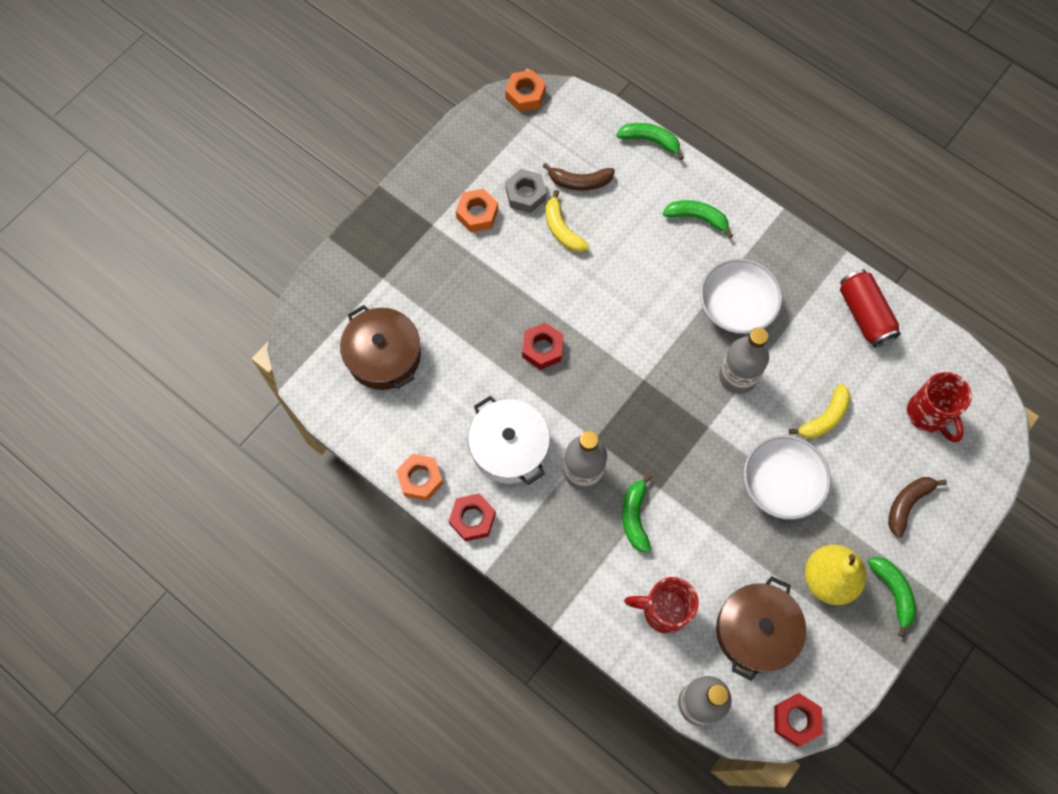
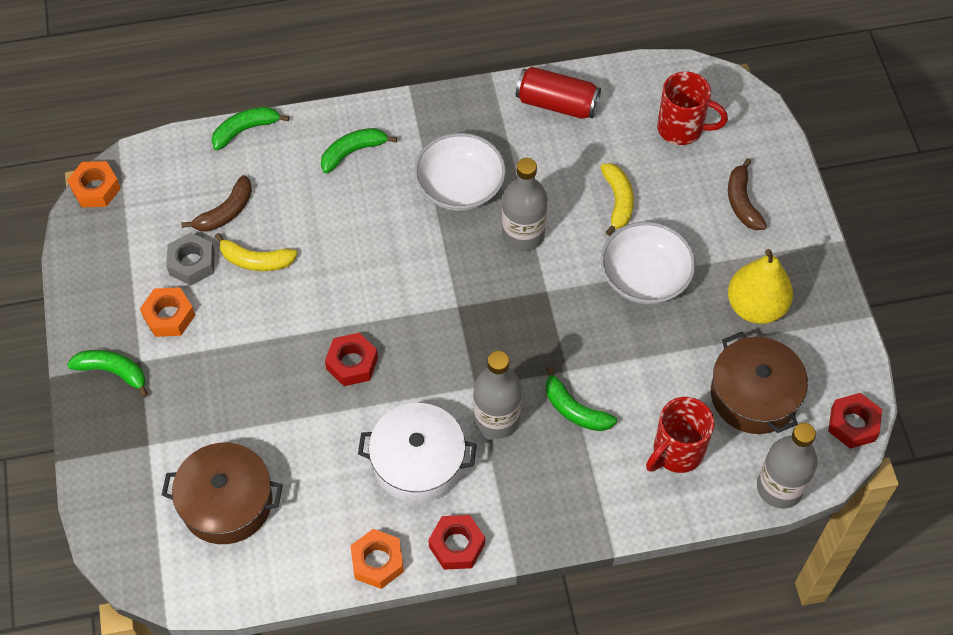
camera: 50 degrees left, 10 degrees down
(893, 592) = (805, 270): green banana -> green banana (113, 372)

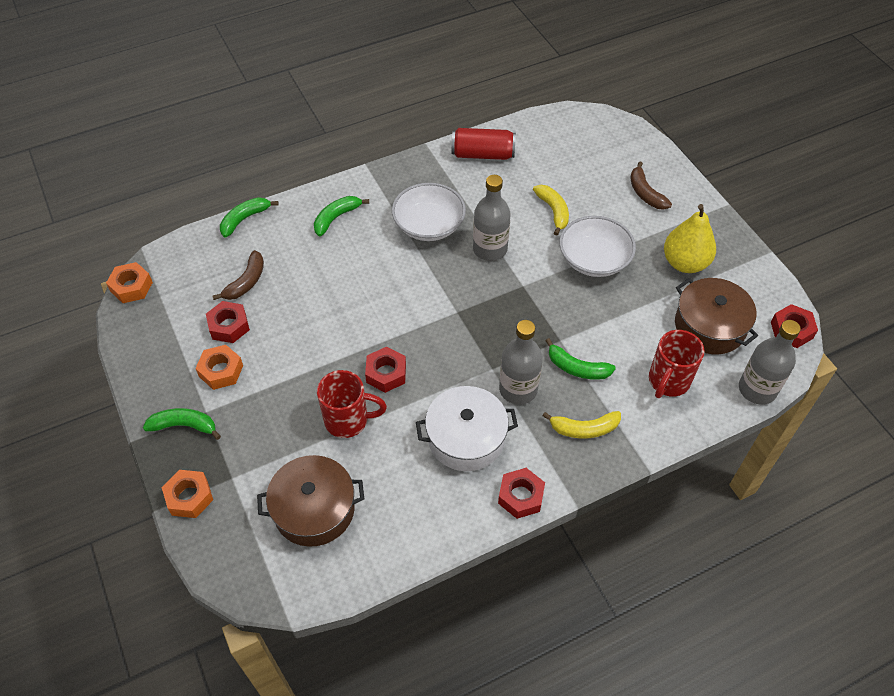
camera: 15 degrees left, 5 degrees down
(192, 263) = (229, 326): grey nut -> red nut
(256, 261) = (282, 313): yellow banana -> yellow banana (584, 429)
(377, 562) = (459, 526): orange nut -> orange nut (189, 497)
(682, 129) = (581, 153): red mug -> red mug (348, 420)

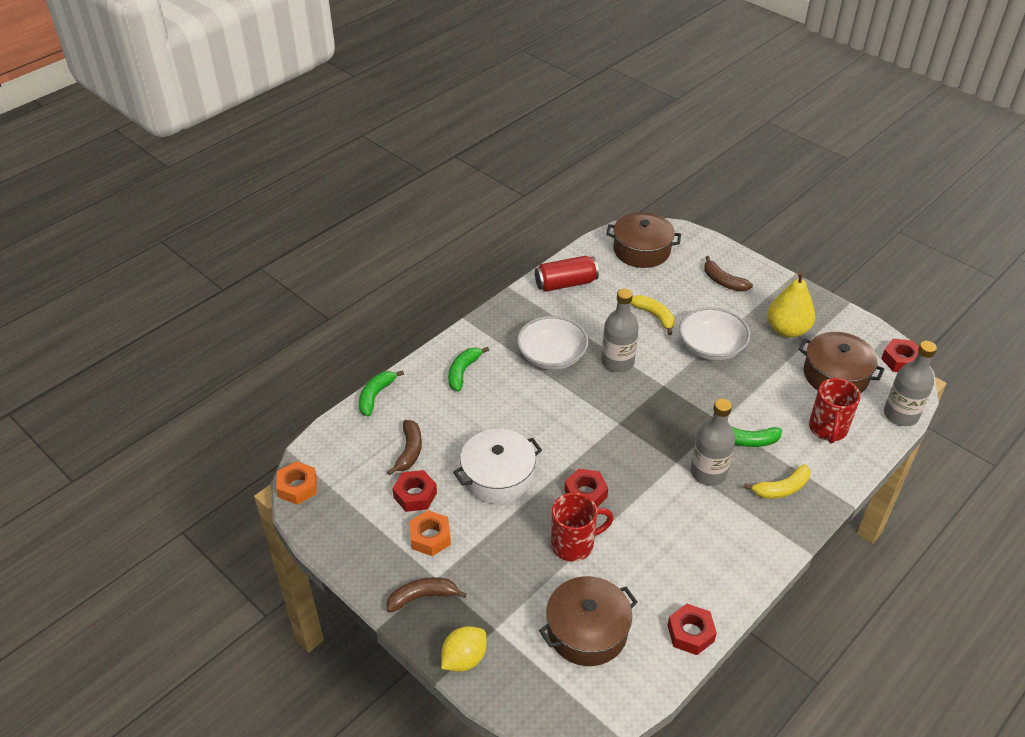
camera: 20 degrees left, 10 degrees down
(184, 425) = (422, 597): green banana -> brown banana
(189, 497) = (464, 659): orange nut -> yellow lemon
(466, 438) = (687, 527): white pot -> white pot (498, 477)
(520, 496) = (761, 561): red nut -> red nut (690, 633)
(578, 138) = (641, 250): none -> brown pot

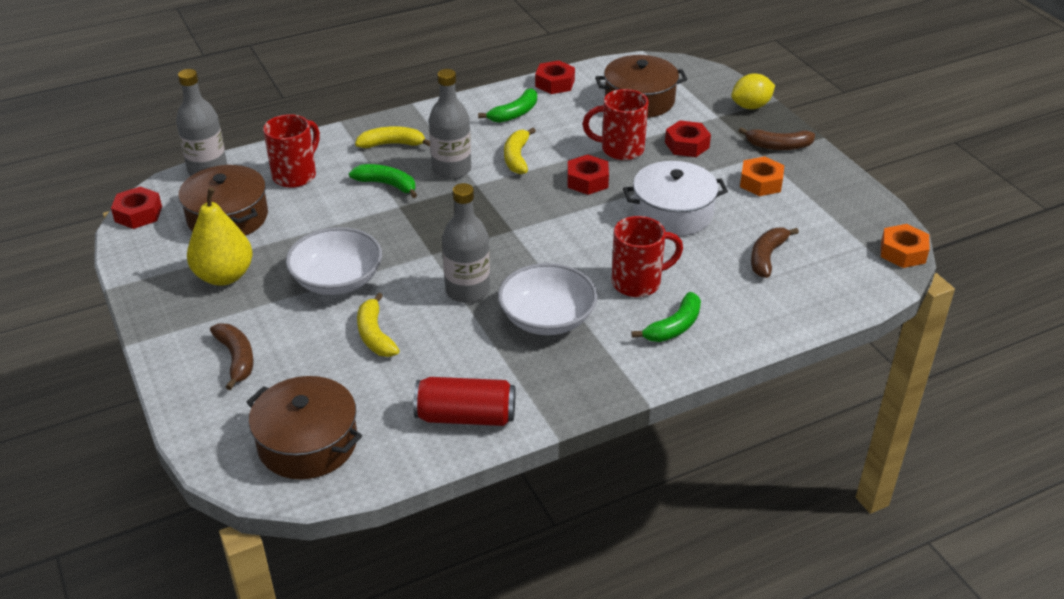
camera: 160 degrees left, 5 degrees down
(375, 396) = (799, 325): green banana -> green banana (514, 113)
(415, 495) = (769, 217): red nut -> red nut (687, 145)
(501, 400) = (638, 283): none -> red mug
(662, 504) = (516, 157): none -> yellow banana

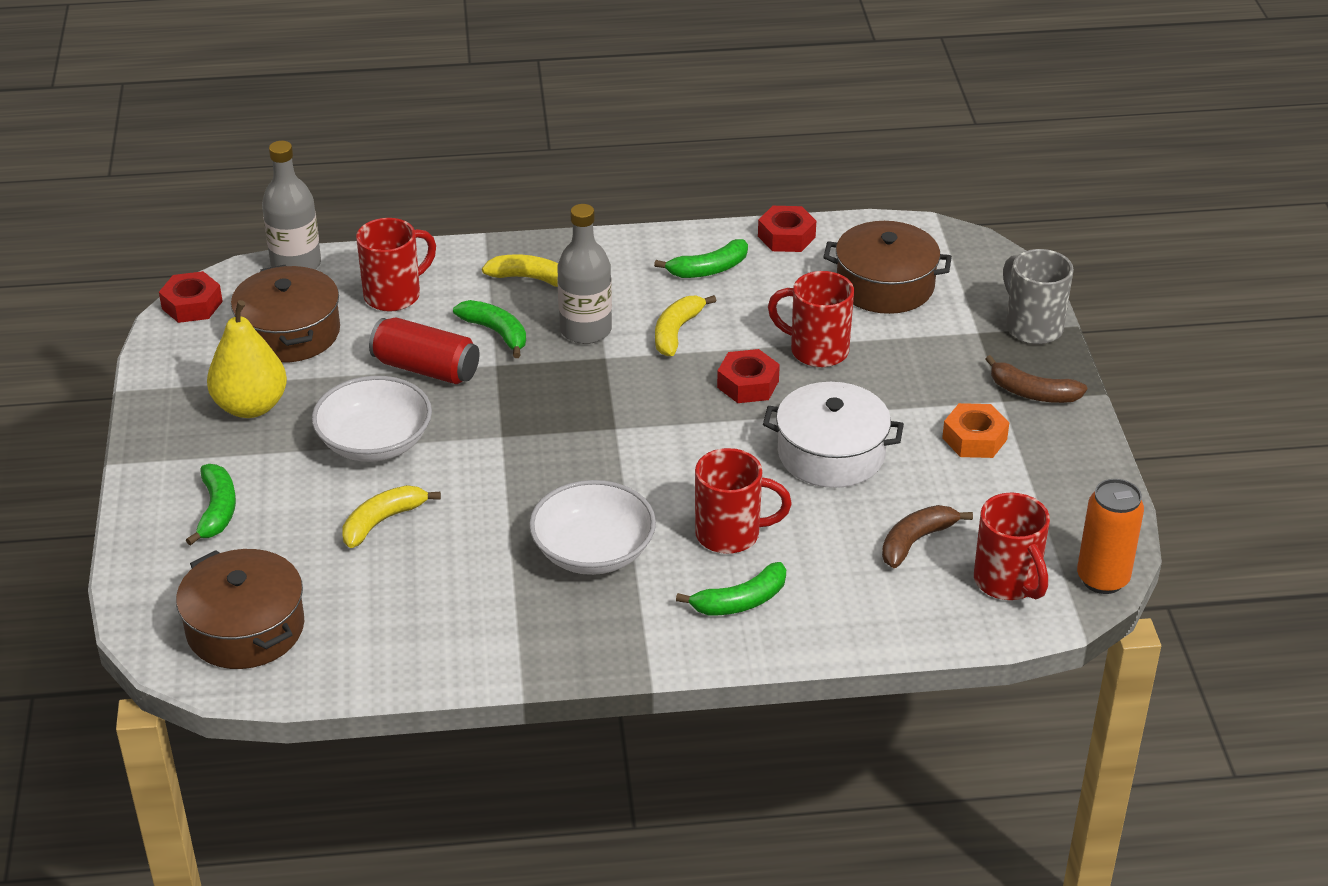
camera: 20 degrees right, 0 degrees up
(237, 359) = (217, 510): brown banana -> green banana
(375, 335) = (382, 521): yellow banana -> yellow banana turned 45 degrees clockwise
(465, 416) = (433, 645): red can -> red can (426, 369)
(467, 290) = (518, 493): grey bottle -> none
(687, 145) = (909, 363): red nut -> none
(751, 106) = (1032, 327): yellow lemon -> grey mug
(844, 269) = (1007, 582): none -> red mug
(903, 252) = (1102, 579): orange nut -> orange can

